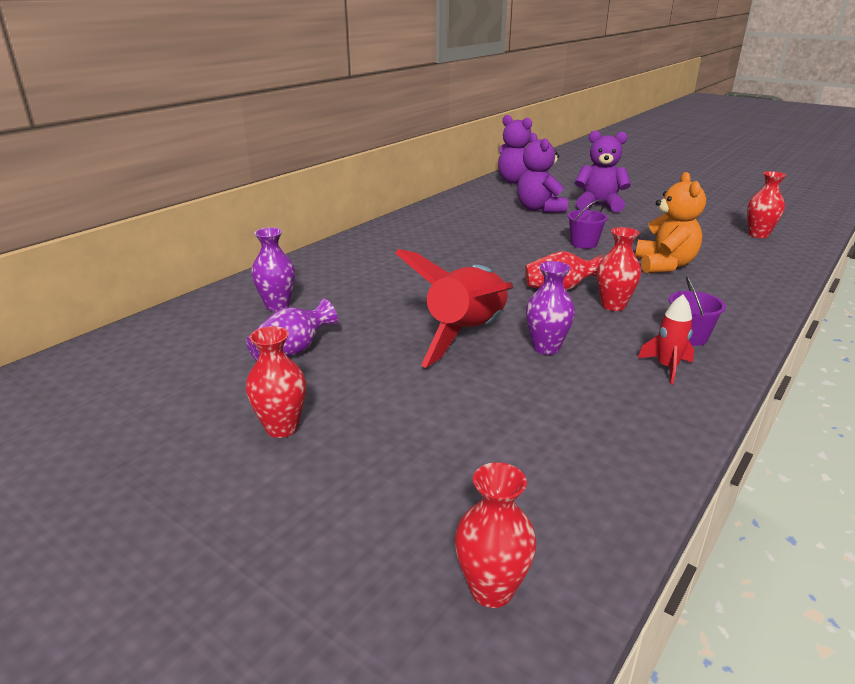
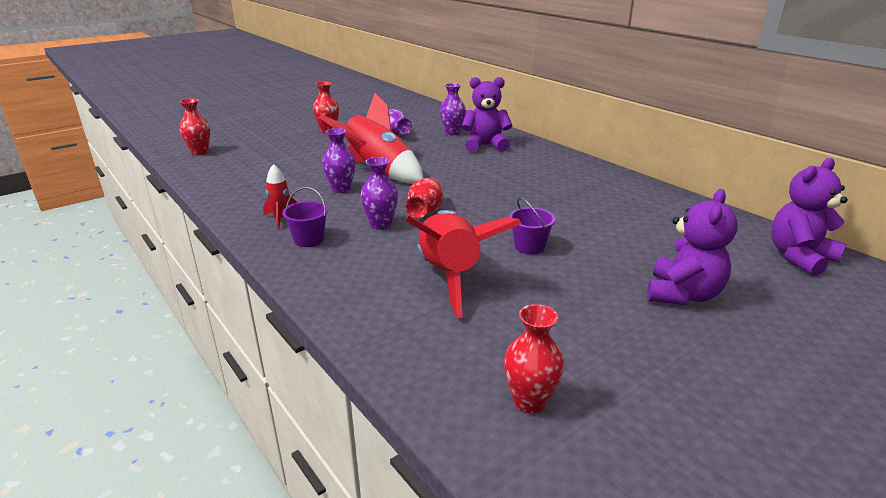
camera: 105 degrees right, 0 degrees up
(539, 209) = (660, 247): purple teddy bear -> purple teddy bear (485, 146)
(613, 305) = (381, 225): red vase -> purple vase
(664, 265) = (450, 275): orange teddy bear -> red rocket

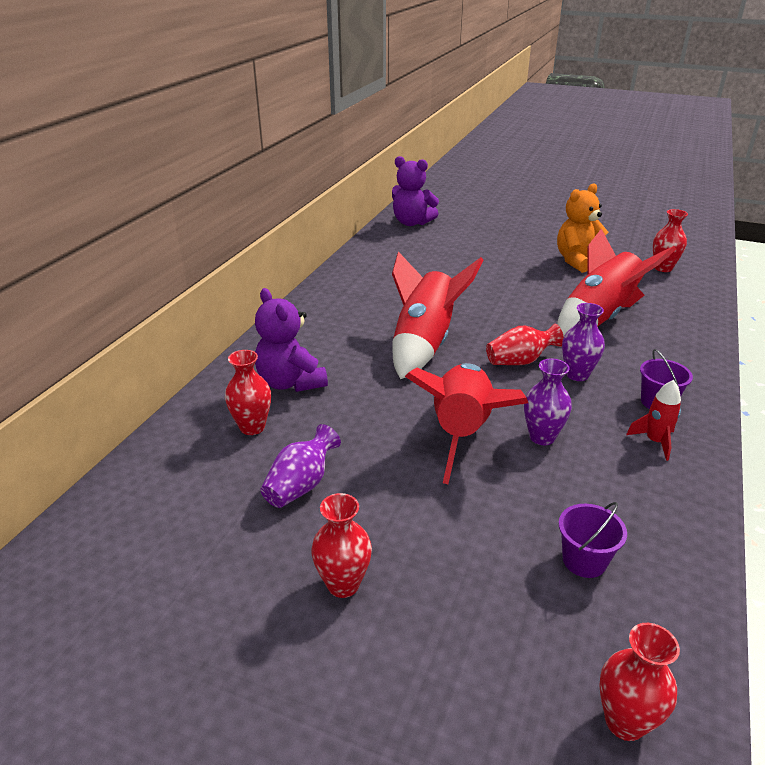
camera: 120 degrees left, 5 degrees up
(452, 133) = (252, 427): purple vase -> red vase
(488, 188) = (424, 344): none -> red rocket
(529, 247) = (515, 299): purple bucket -> purple bucket (584, 560)
(603, 331) = (578, 261): none -> orange teddy bear
(682, 294) = (506, 247): purple teddy bear -> none

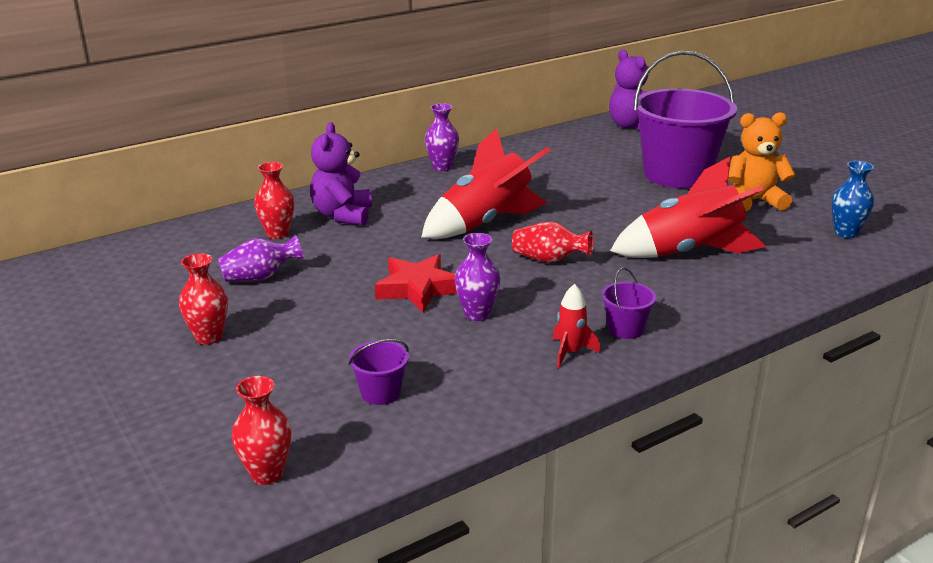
camera: 35 degrees right, 5 degrees down
(462, 432) = (418, 289): red rocket -> red star
(500, 255) = (677, 174): none -> purple bucket
(577, 375) = (584, 285): purple vase -> purple vase (442, 167)
(663, 268) = (846, 233): red vase -> blue vase

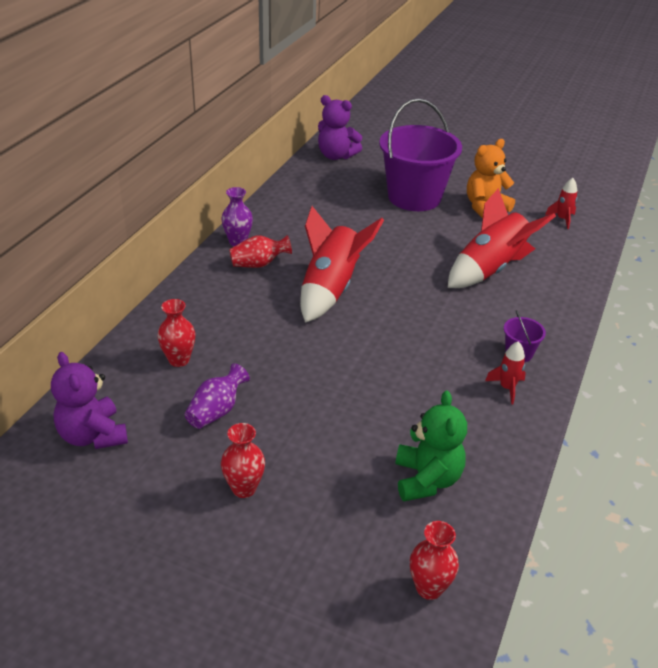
camera: 35 degrees left, 10 degrees up
(343, 215) = (212, 320): purple teddy bear -> purple teddy bear (93, 435)
(381, 393) = (426, 479): purple bucket -> green teddy bear
(418, 289) = (350, 373): red star -> none
(477, 314) = (415, 379): purple vase -> none
(549, 260) = (411, 309): red vase -> red vase (259, 264)
(846, 233) = (562, 219): blue vase -> red rocket

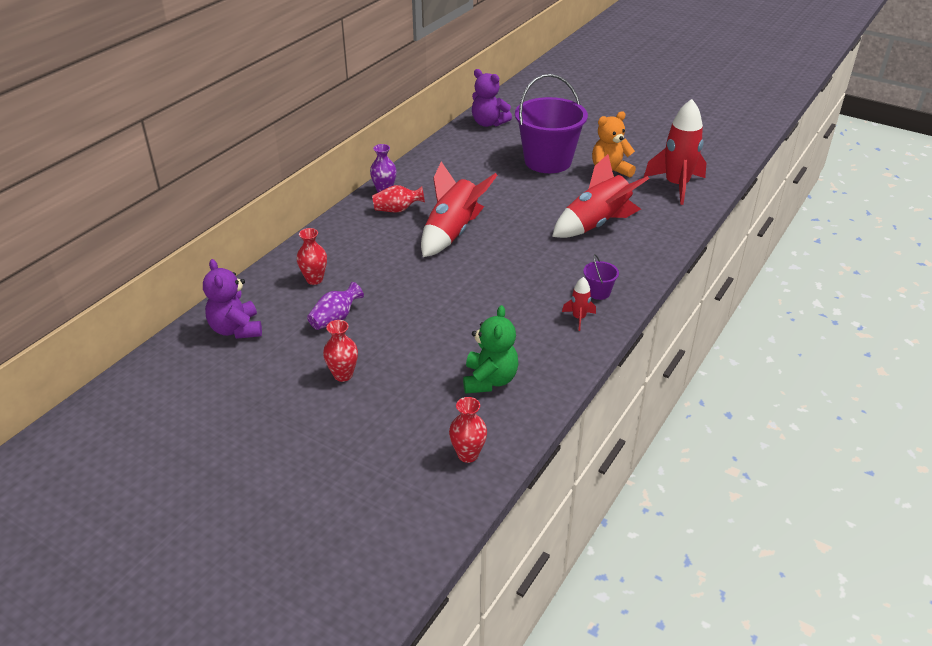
camera: 10 degrees right, 0 degrees up
(562, 219) = (676, 186): red rocket -> red rocket, size x2.20

